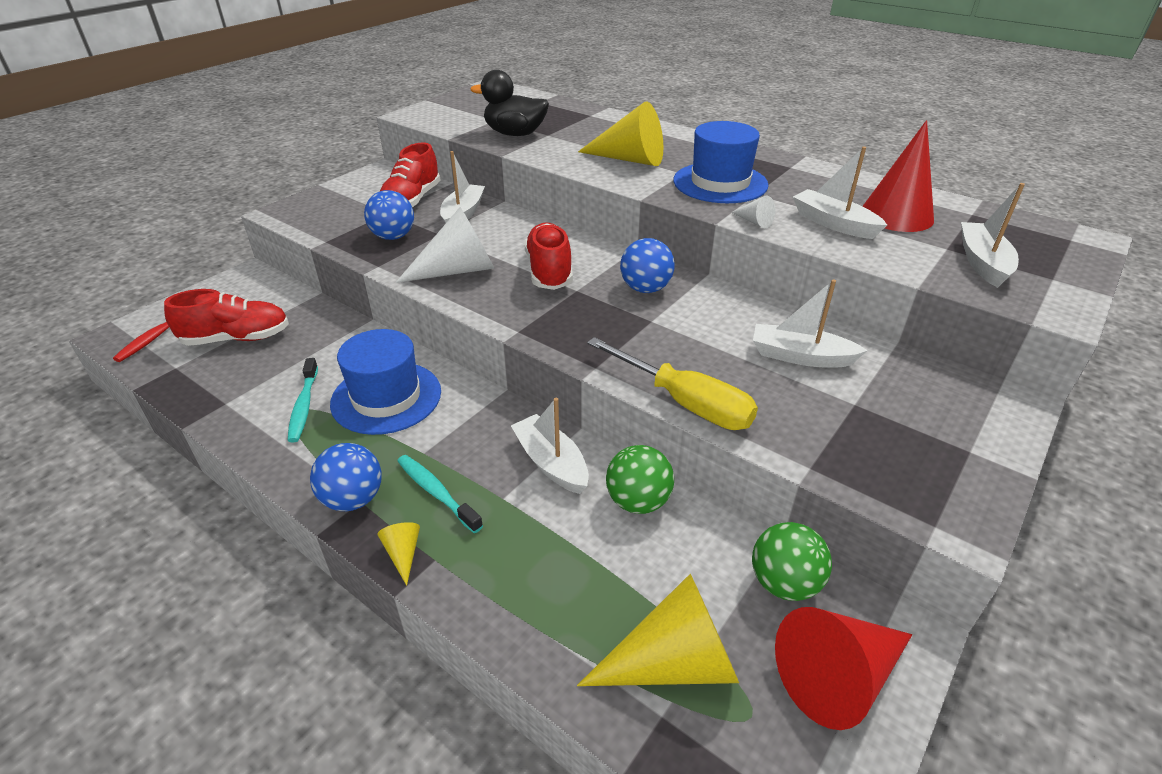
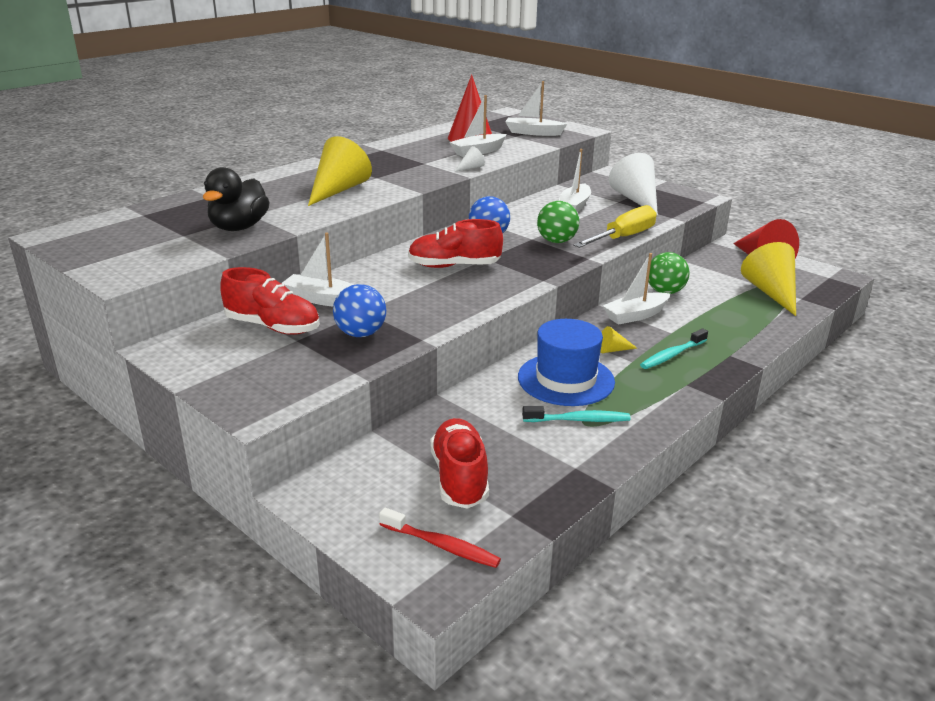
camera: 85 degrees left, 10 degrees down
(353, 499) = (686, 387): blue ball -> none
(403, 554) = (729, 365): yellow cone -> yellow cone (613, 350)
(458, 270) = (442, 302): white cone -> white cone (636, 199)
(720, 183) = (402, 169): blue hat -> none
(784, 583) = (713, 263): green ball -> green ball (556, 241)

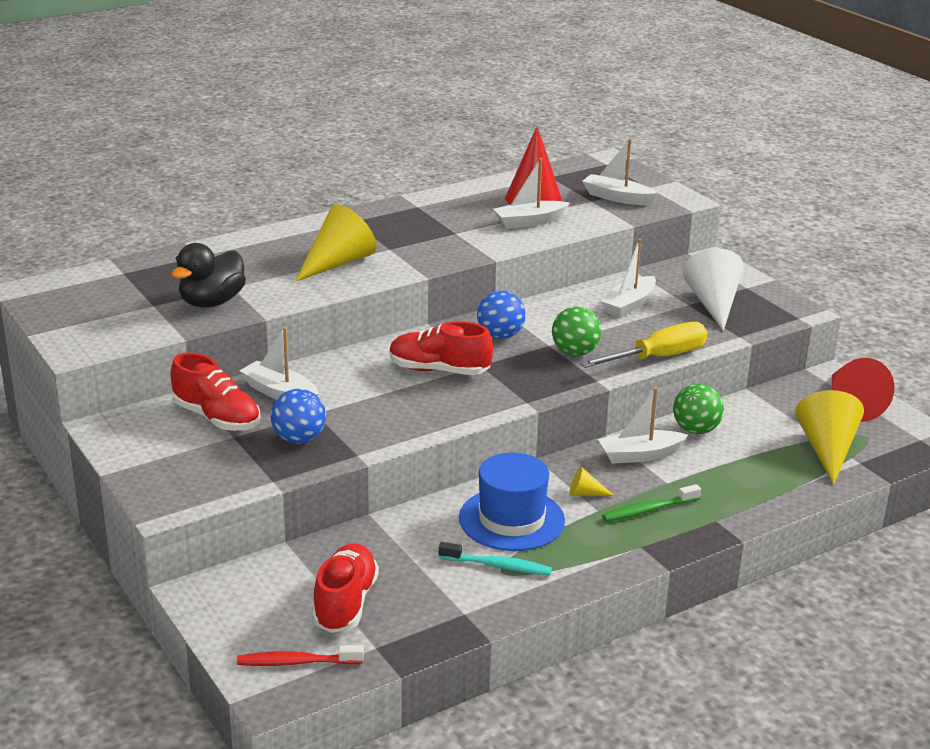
camera: 15 degrees right, 0 degrees up
(442, 545) = (296, 662): red toothbrush -> red toothbrush turned 135 degrees clockwise
(470, 168) = (505, 247): white cone -> none
(672, 355) = (648, 510): turquoise toothbrush -> green toothbrush

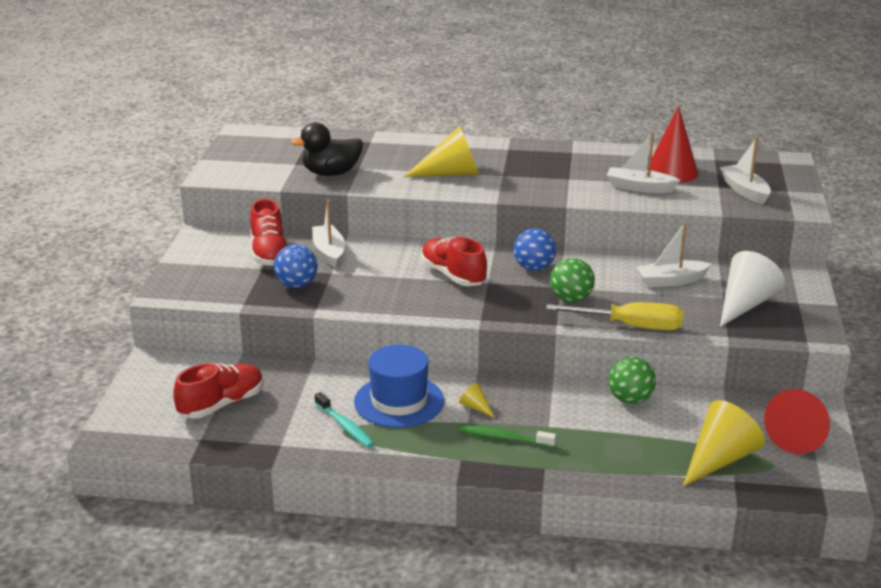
camera: 40 degrees right, 0 degrees up
(296, 662) = (146, 425): red toothbrush -> none
(640, 455) = (557, 399): white boat -> none

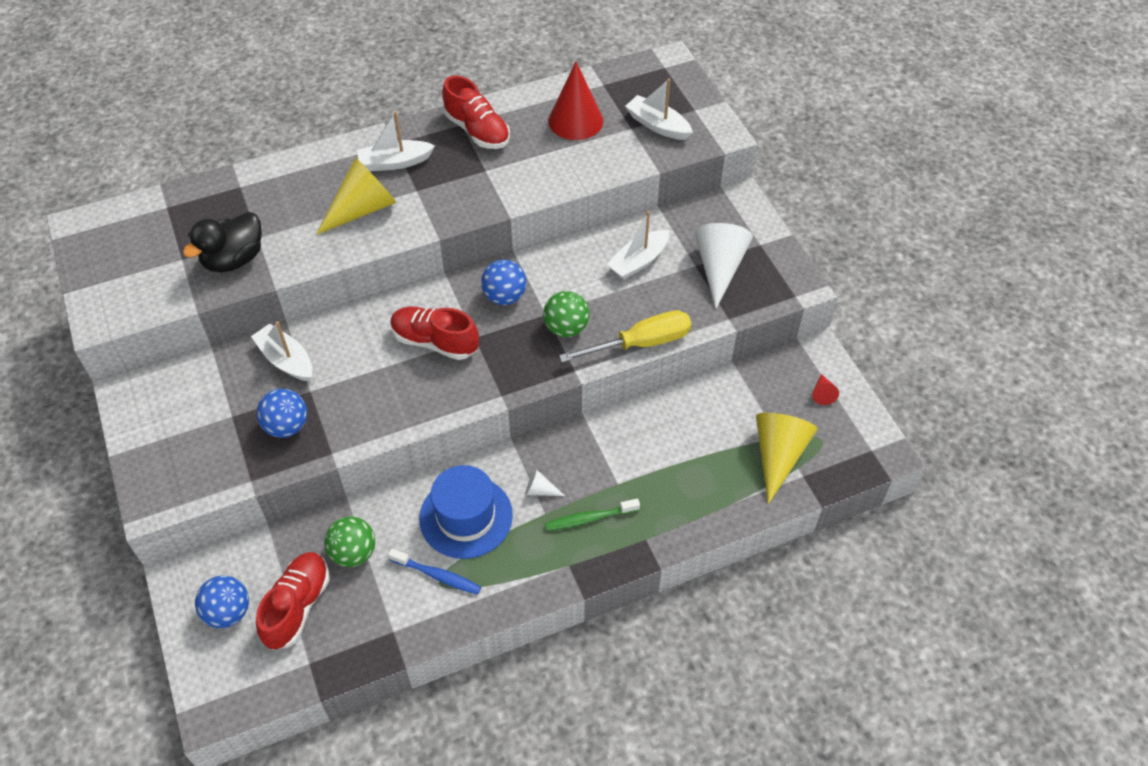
camera: 30 degrees left, 25 degrees up
(169, 390) = (228, 612): none -> blue ball
(269, 253) = (223, 389): red shoe -> red shoe (477, 131)
(345, 426) = (437, 575): turquoise toothbrush -> blue toothbrush
(476, 407) = (540, 490): yellow cone -> white cone
(630, 400) = (666, 414): green ball -> green ball (353, 553)
(639, 187) = (560, 158): white boat -> white boat (395, 162)
(799, 435) = (822, 393): red cone -> red cone, size x0.44

